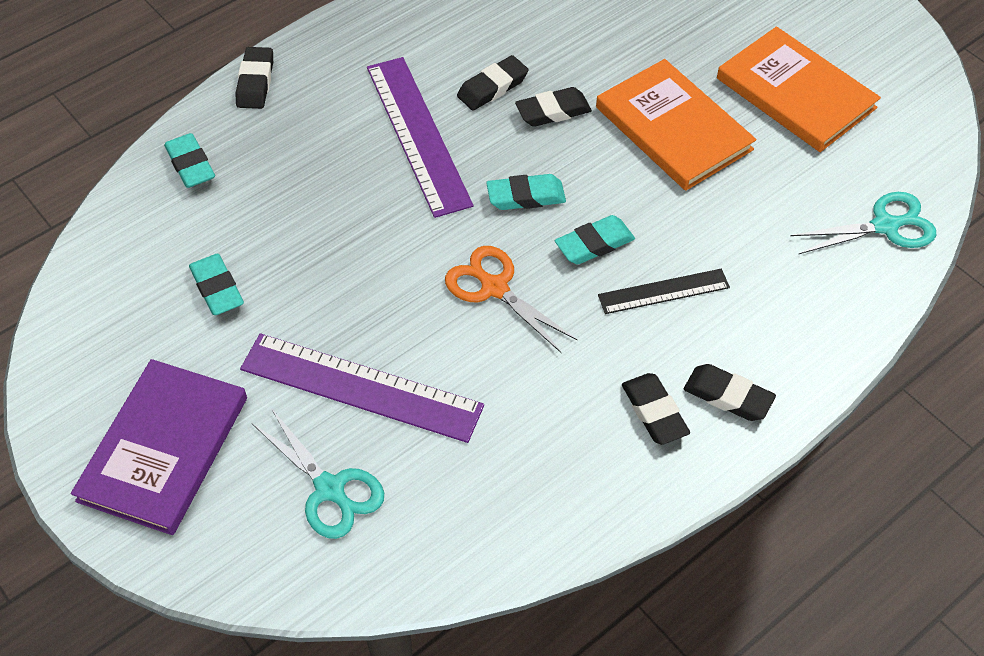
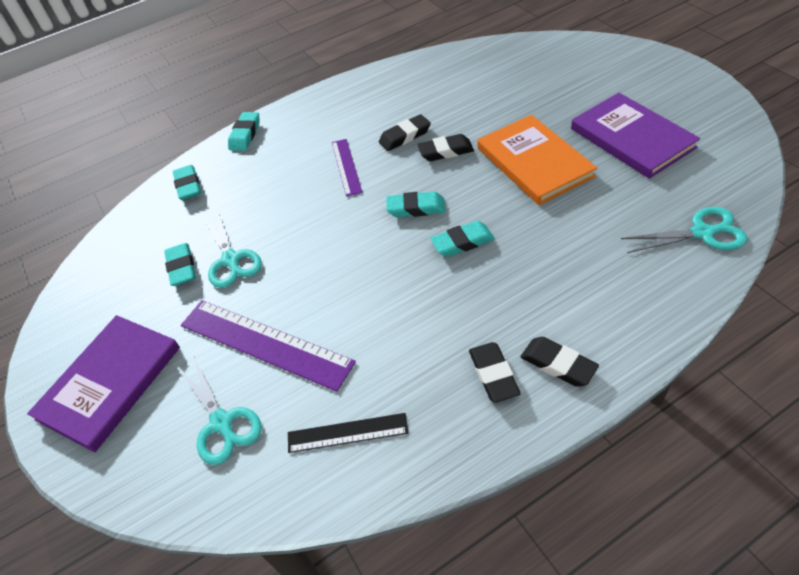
camera: 15 degrees right, 5 degrees down
(255, 82) = (245, 134): black eraser -> turquoise eraser
(285, 275) = (231, 260): none -> turquoise scissors
(417, 134) = (346, 167): purple ruler -> purple ruler, size x0.56
(495, 288) = (381, 272): orange scissors -> none
(663, 291) = (513, 279): black ruler -> black ruler (347, 433)
(795, 93) = (631, 138): orange book -> purple book

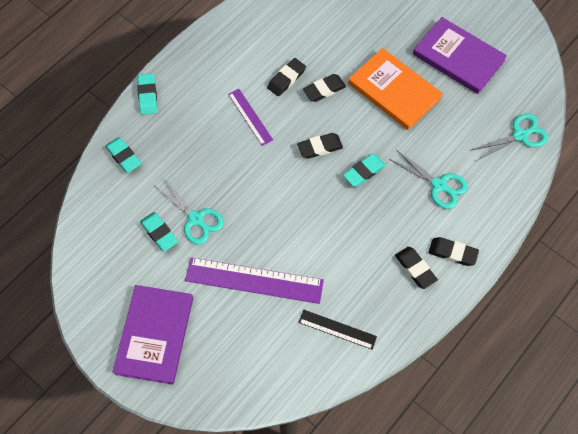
camera: 25 degrees left, 15 degrees up
(221, 423) = (251, 343): turquoise scissors -> turquoise scissors (439, 185)
(347, 433) = (337, 329): black ruler -> black ruler turned 45 degrees clockwise
(416, 208) = (320, 147): turquoise eraser -> black eraser

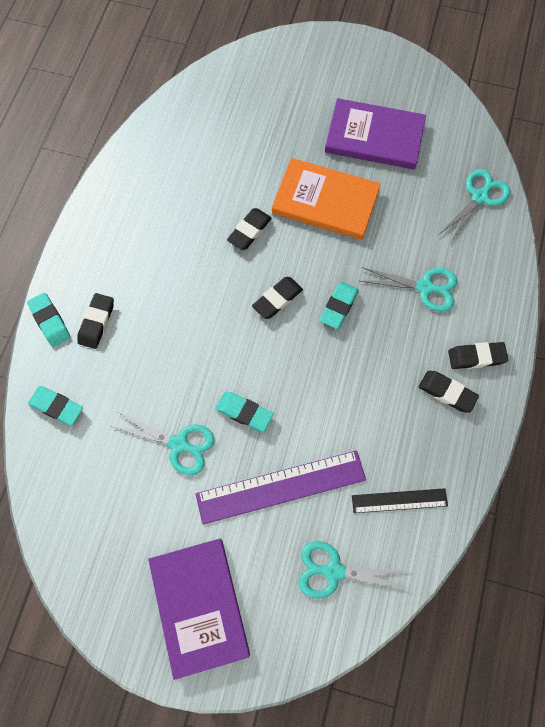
camera: 25 degrees left, 5 degrees up
(159, 233) = (144, 480): turquoise eraser -> turquoise eraser (244, 412)
(250, 117) = (182, 296): purple ruler -> none
(263, 356) = (334, 571): none -> turquoise scissors
(286, 79) = (201, 236): black eraser -> black eraser (96, 322)

